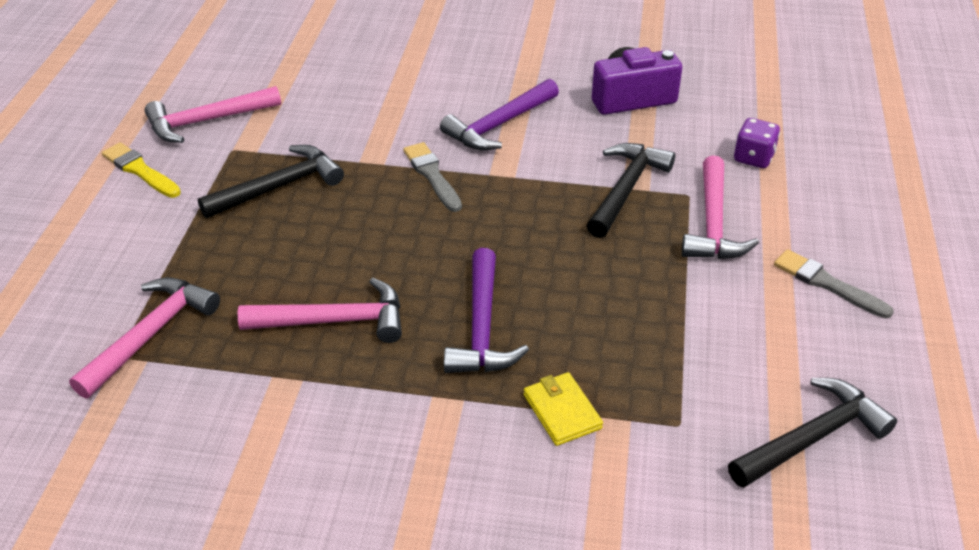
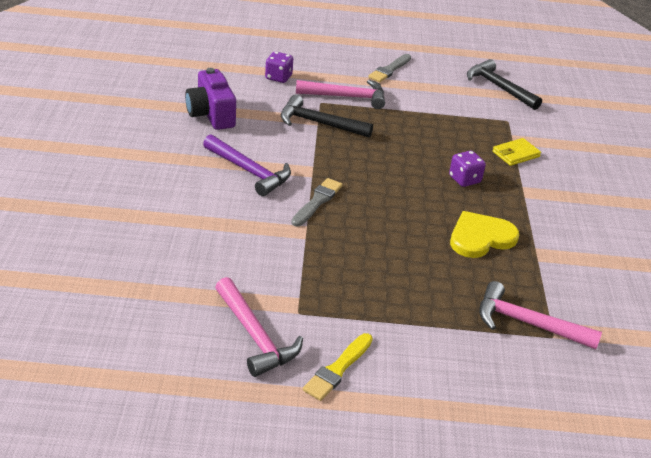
camera: 100 degrees left, 5 degrees down
(279, 186) = (345, 278): black hammer -> none
(335, 321) = (480, 237): pink hammer -> yellow heart
(432, 175) = (317, 201): grey brush -> grey brush turned 150 degrees clockwise
(482, 328) = (464, 179): purple hammer -> purple dice

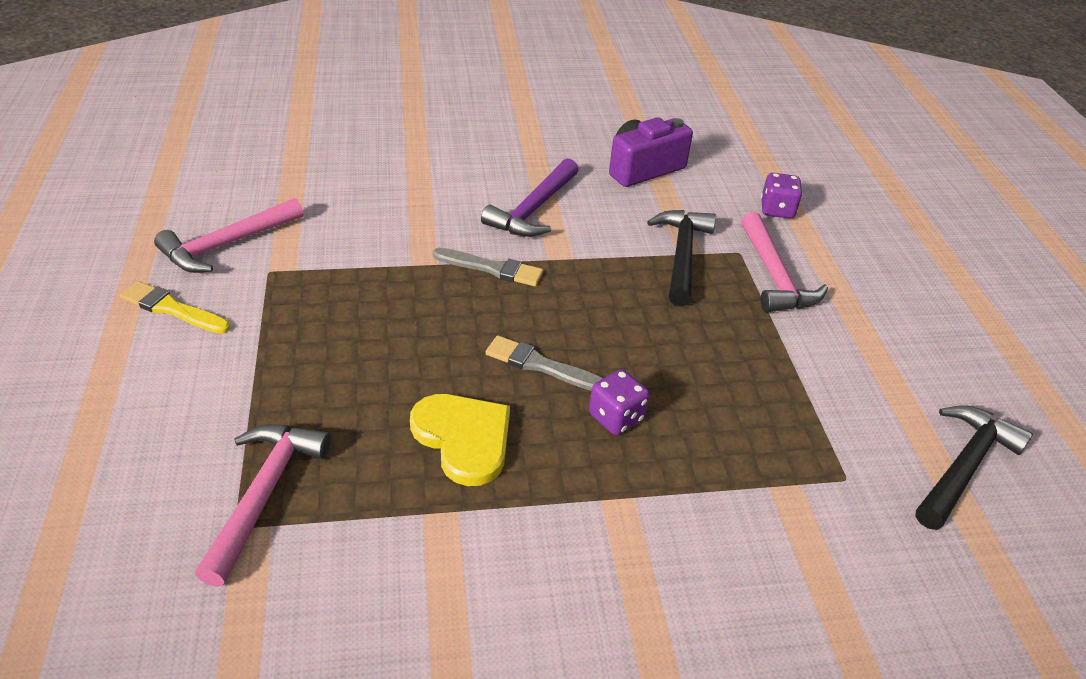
camera: 80 degrees right, 5 degrees up
(389, 70) = (898, 317): grey brush -> grey brush (540, 365)
(515, 154) = (734, 489): yellow wallet -> none

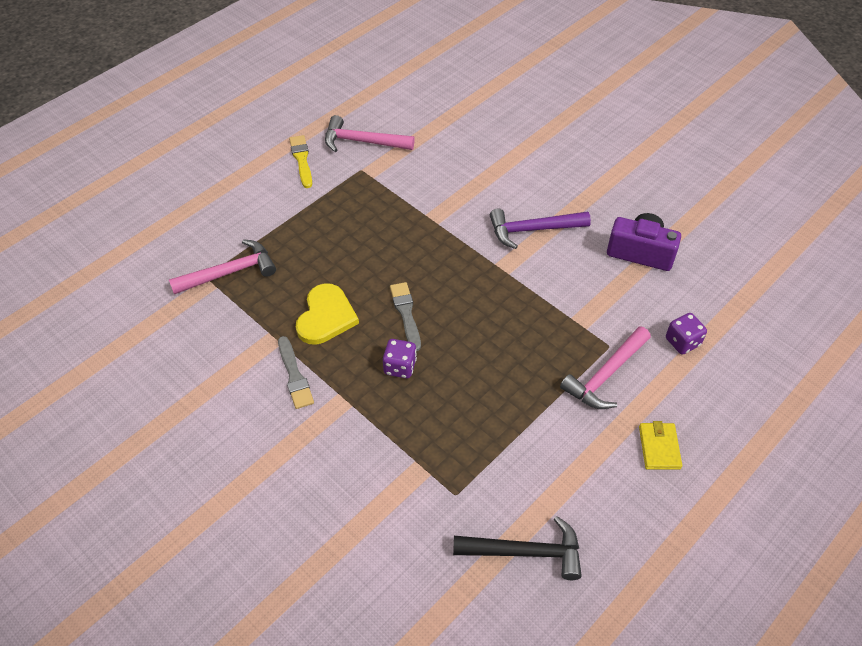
camera: 55 degrees right, 10 degrees up
(492, 268) = (459, 246): grey brush -> grey brush (294, 376)
(682, 255) = (572, 320): black hammer -> none
(891, 296) = (659, 447): none -> yellow wallet

